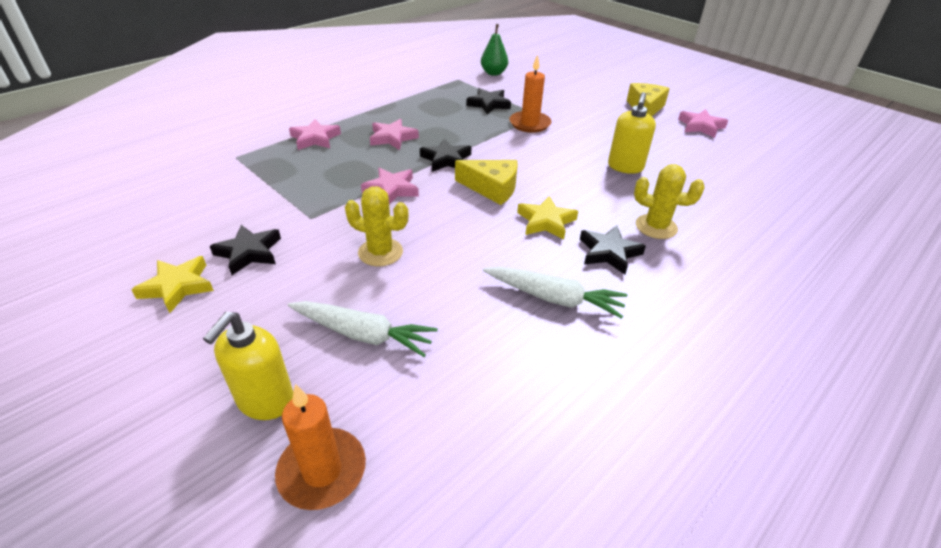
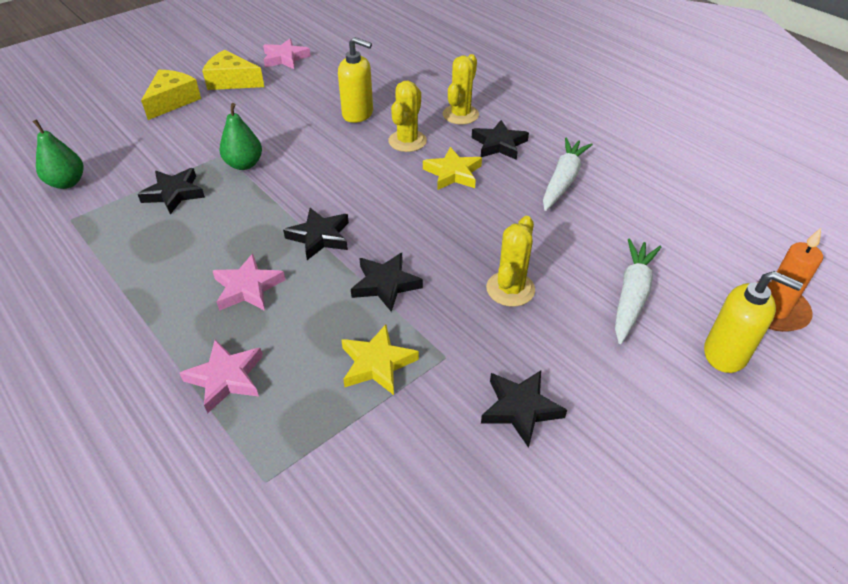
camera: 85 degrees left, 5 degrees up
(178, 286) = (593, 470): yellow star -> yellow star (377, 363)
(391, 189) = (385, 284): pink star -> black star
(492, 188) = (389, 204): yellow cheese -> yellow cheese (172, 101)
(529, 124) = (244, 164): orange candle -> green pear
(591, 195) = (407, 141): none -> yellow cactus

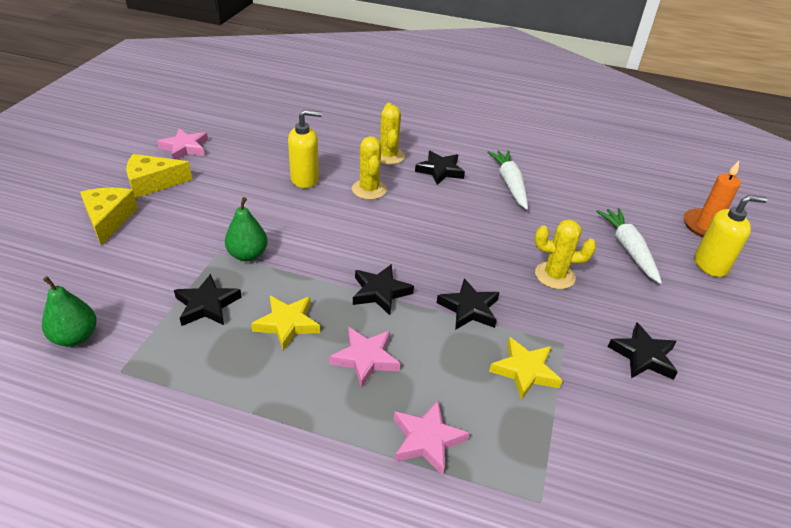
camera: 35 degrees left, 5 degrees down
(453, 173) = (430, 204): yellow star -> yellow star (287, 324)
(510, 289) = (554, 275): yellow cactus -> yellow cactus turned 75 degrees counterclockwise

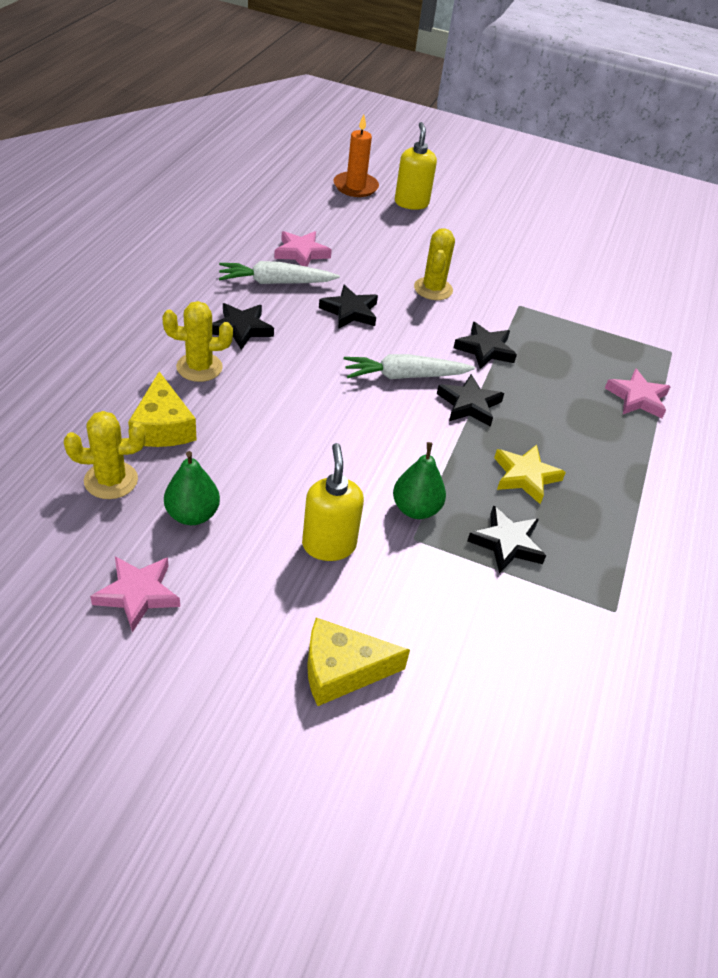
camera: 90 degrees left, 5 degrees up
(75, 337) = (576, 663): green pear -> green pear (192, 515)
(153, 183) = (245, 626): yellow cheese -> yellow cheese (163, 426)
(305, 179) = (250, 451): yellow soap dispenser -> yellow soap dispenser (329, 545)
(365, 358) = (560, 424): pink star -> pink star (301, 253)
(369, 189) = (279, 393): yellow cactus -> yellow cactus (111, 480)
(525, 371) = (554, 332): yellow star -> none
(628, 249) = (391, 238): white carrot -> white carrot (405, 376)
(643, 356) = (526, 269): black star -> black star (350, 311)

